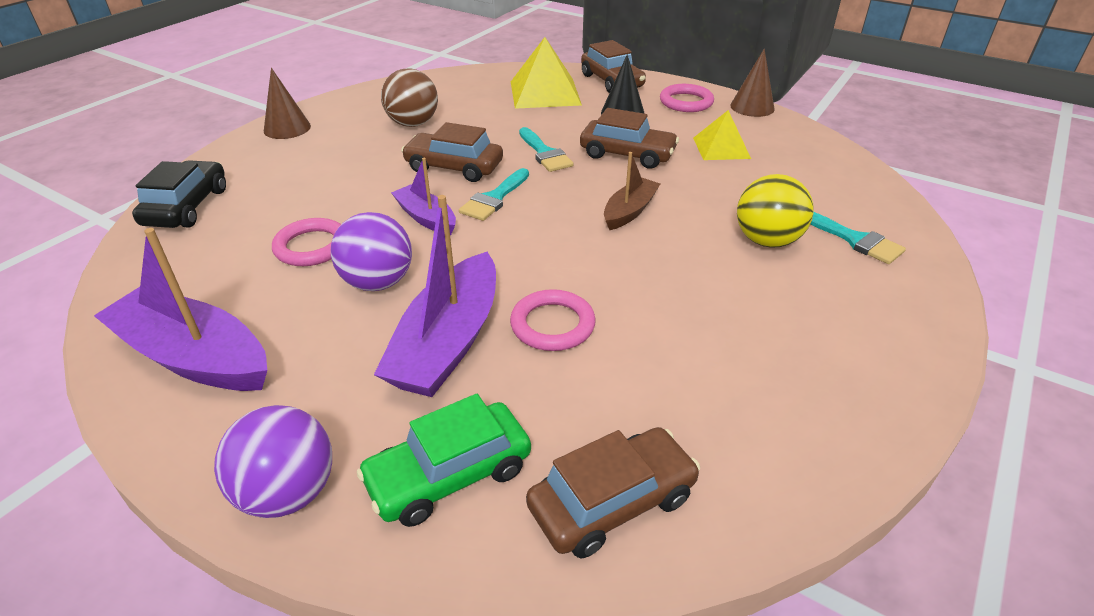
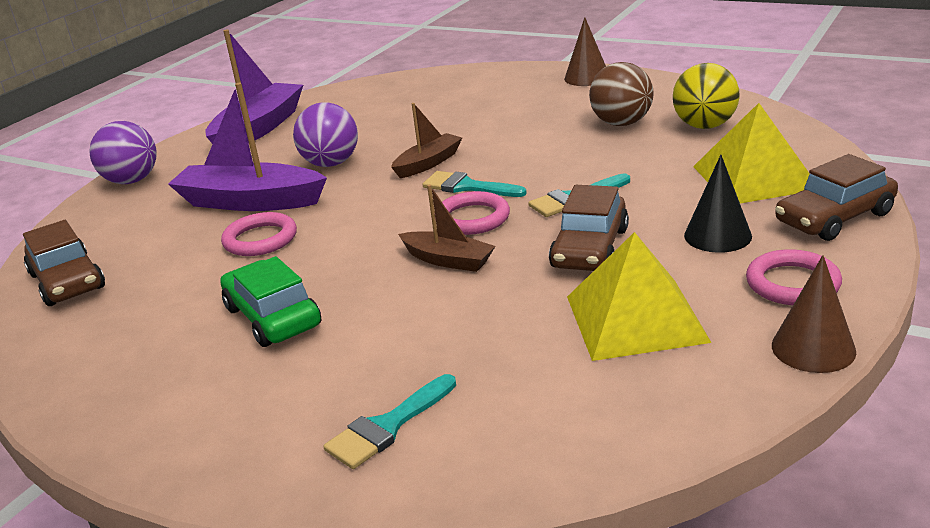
camera: 90 degrees right, 10 degrees down
(187, 207) = (440, 80): black car -> none
(311, 247) = (383, 131): pink ring -> pink ring (472, 218)
(426, 218) = (428, 163): purple boat -> brown boat
(449, 475) = (120, 223): green car -> green car (273, 317)
(454, 167) = (528, 158): brown car -> none
(721, 148) = (635, 318): yellow pyramid -> yellow pyramid, size x1.58
(767, 241) = (386, 353): yellow ball -> yellow ball (704, 126)

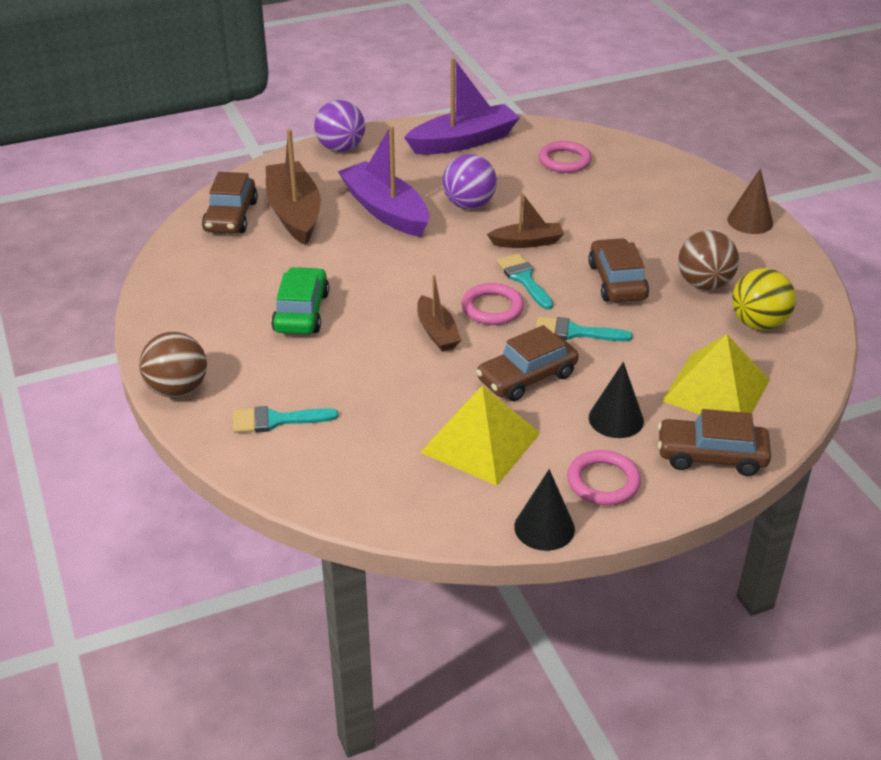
camera: 35 degrees right, 10 degrees up
(146, 246) = (294, 213): none -> brown boat
(211, 470) = (177, 389): none -> brown ball
(260, 239) = (357, 247): pink ring -> pink ring (564, 161)
(551, 152) = (617, 281): none -> brown car
(813, 348) = (544, 527): brown cone -> black cone

